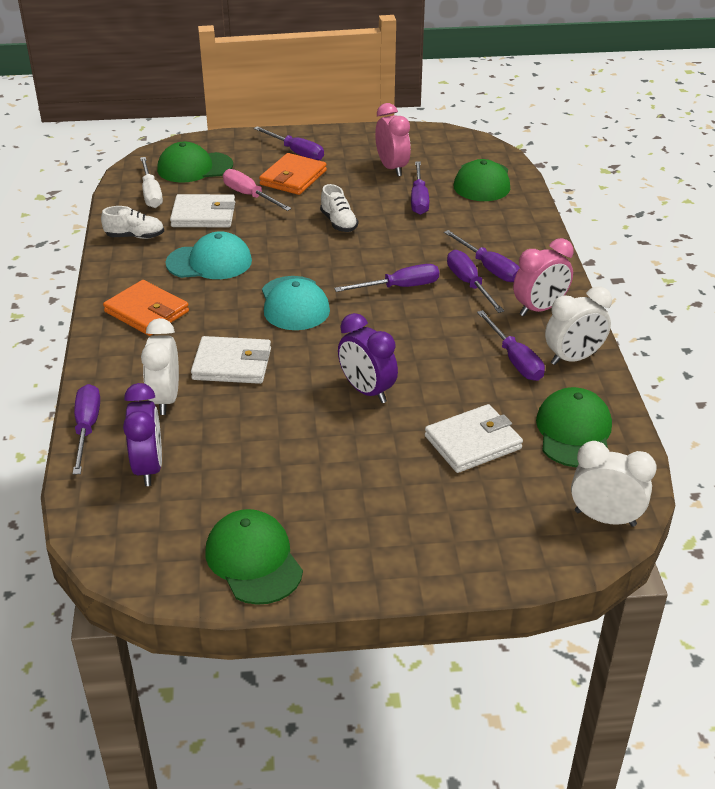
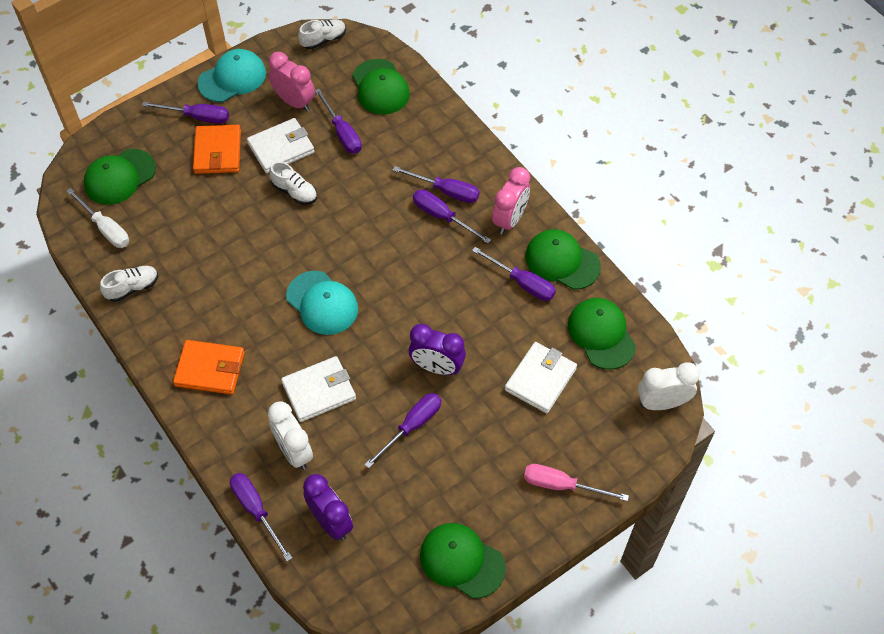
camera: 30 degrees left, 20 degrees up
(203, 215) = (173, 234): white wallet -> white wallet (281, 148)
(209, 262) = (220, 288): turquoise cap -> turquoise cap (232, 78)
(249, 196) = (195, 192): pink screwdriver -> pink screwdriver (562, 485)
(400, 287) = (392, 245): purple screwdriver -> purple screwdriver (412, 426)
(454, 139) = (323, 40): none -> white shoe
(573, 358) = (562, 261): white clock -> green cap

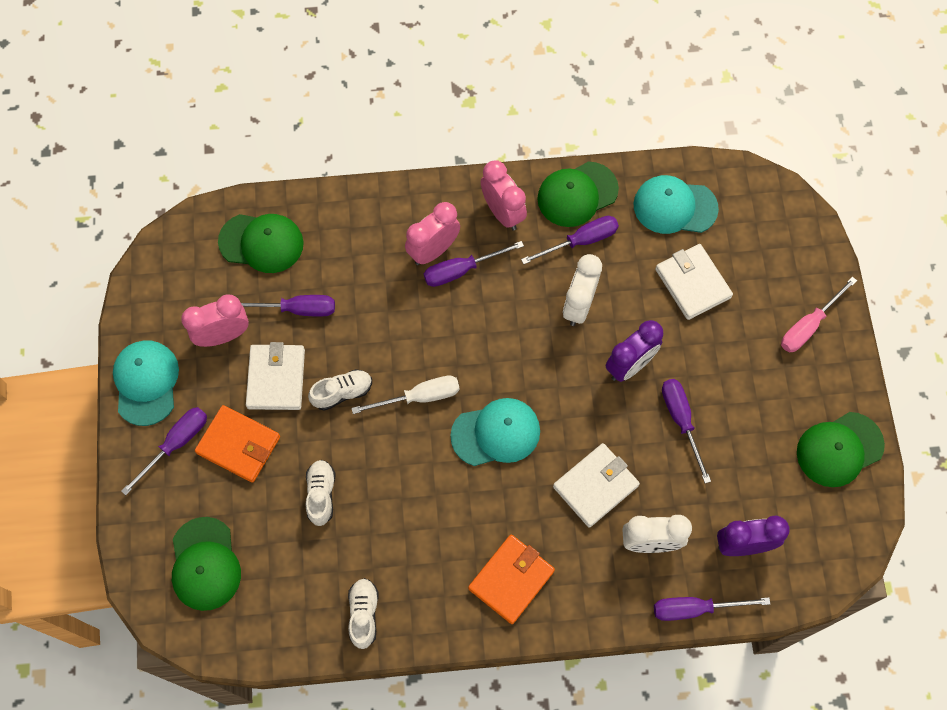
camera: 60 degrees left, 10 degrees up
(105, 228) = (267, 609): white screwdriver -> white screwdriver (419, 397)
(319, 391) = (595, 486): white wallet -> white wallet turned 45 degrees clockwise
(323, 40) = (157, 265): white shoe -> white shoe (321, 494)
(446, 191) = (433, 250): purple screwdriver -> pink clock
(601, 334) = (674, 207): green cap -> turquoise cap
(662, 403) = (771, 199): white clock -> white clock (579, 305)

